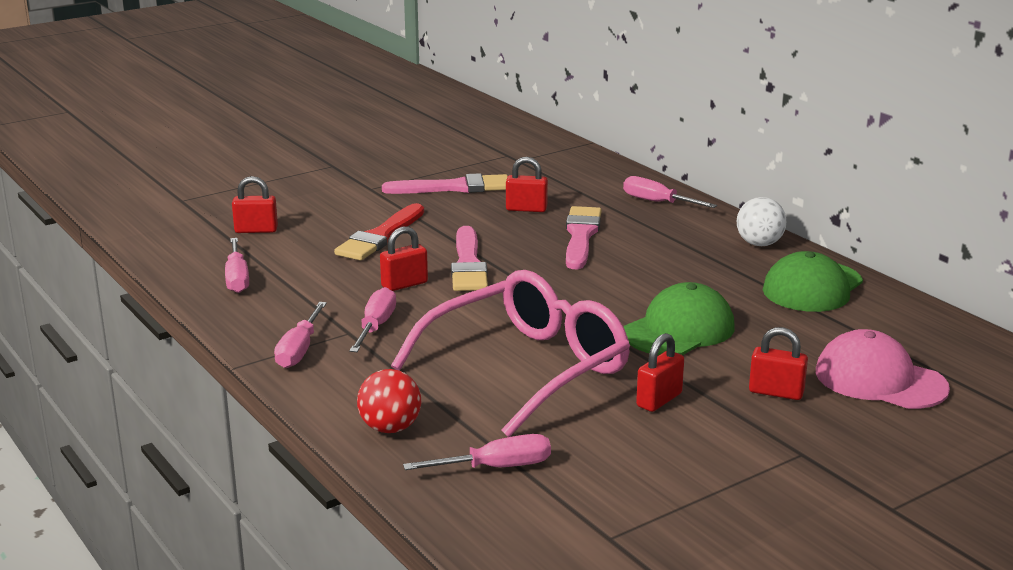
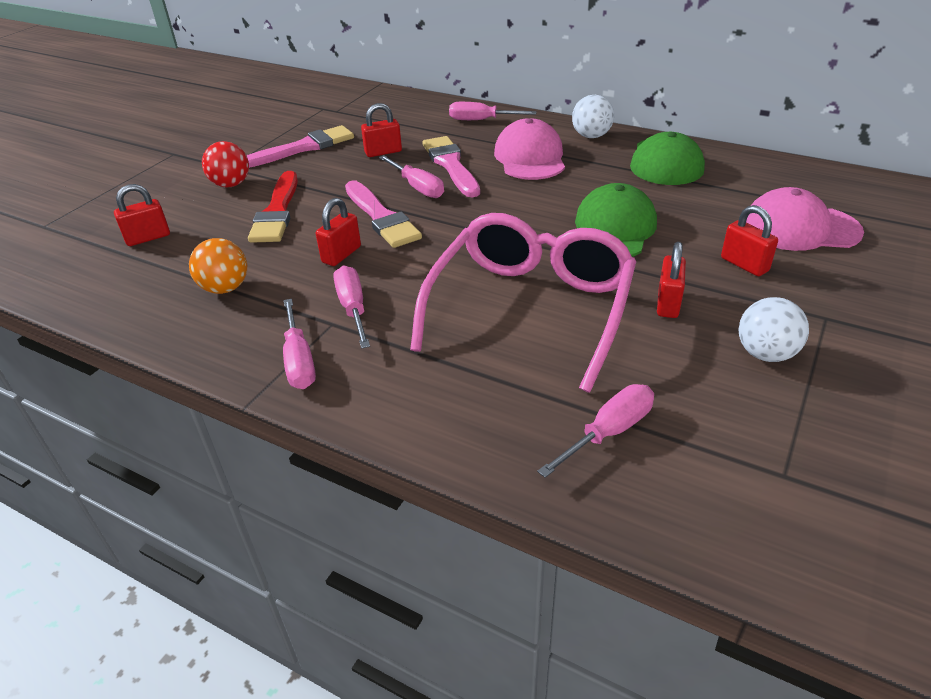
camera: 25 degrees left, 15 degrees up
(237, 279) = (168, 297): pink screwdriver -> pink screwdriver (418, 188)
(286, 284) = (225, 288): none -> orange ball
(390, 428) = (469, 424): red ball -> red ball (231, 184)
(669, 248) = (530, 157): none -> pink cap
(703, 460) = (765, 354): none -> white ball
(776, 392) = (744, 264): red padlock -> red padlock turned 60 degrees clockwise

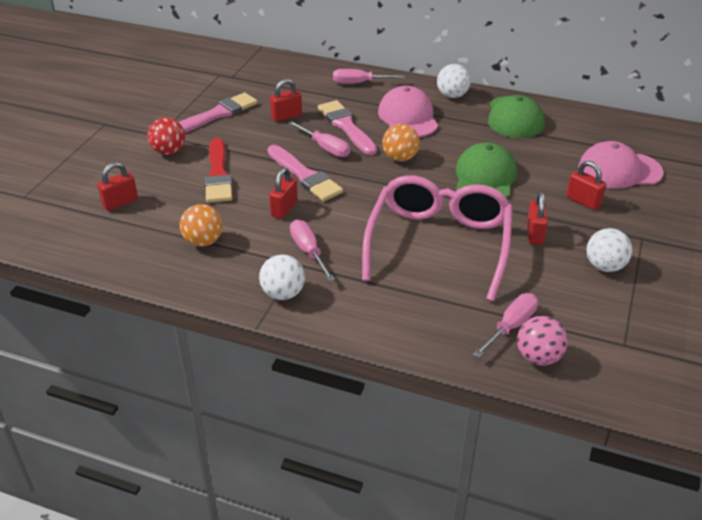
camera: 10 degrees left, 0 degrees up
(299, 361) = (283, 294): pink screwdriver -> white ball
(507, 202) = (400, 158): none -> orange ball
(642, 484) = (538, 357): none -> pink ball

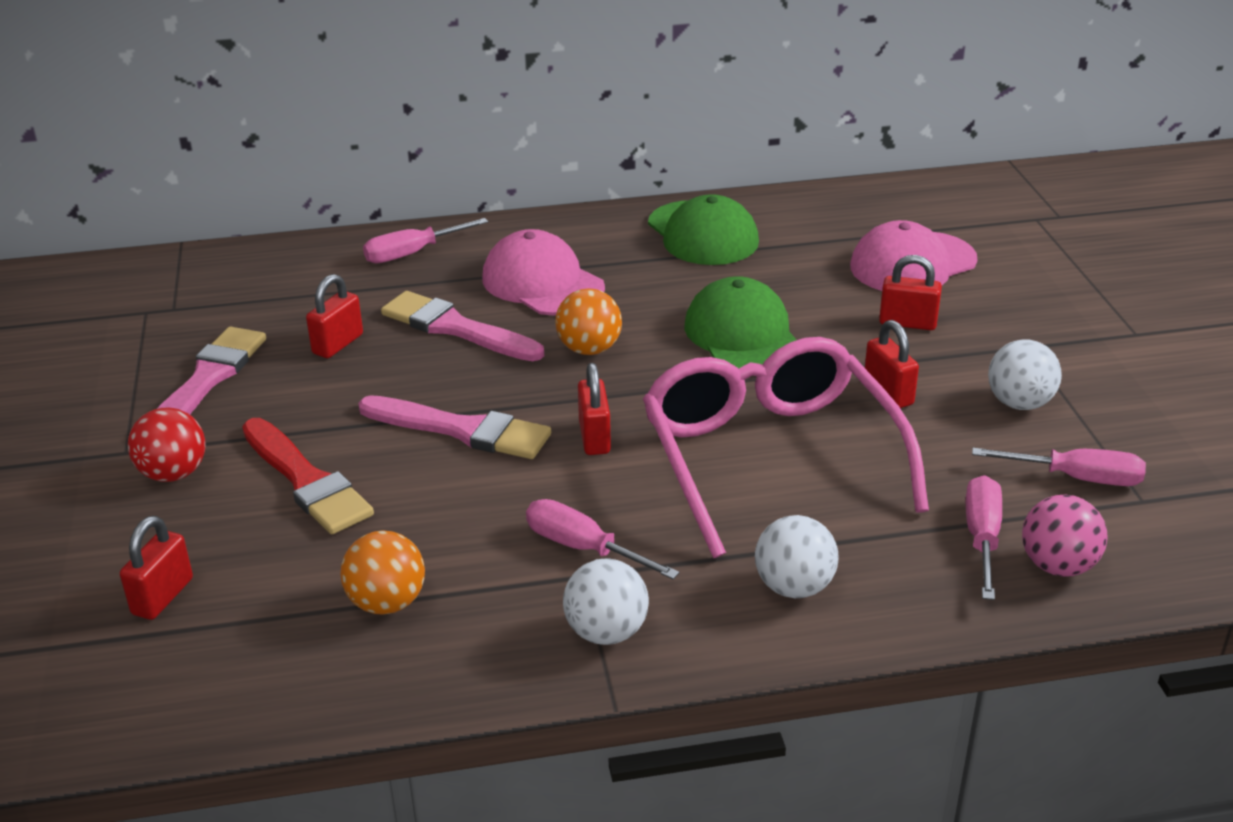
camera: 30 degrees left, 5 degrees down
(284, 209) = (478, 495): red padlock -> red padlock (594, 437)
(326, 148) = (455, 374): pink screwdriver -> pink screwdriver (1078, 478)
(452, 95) = (579, 229): white ball -> white ball (794, 587)

